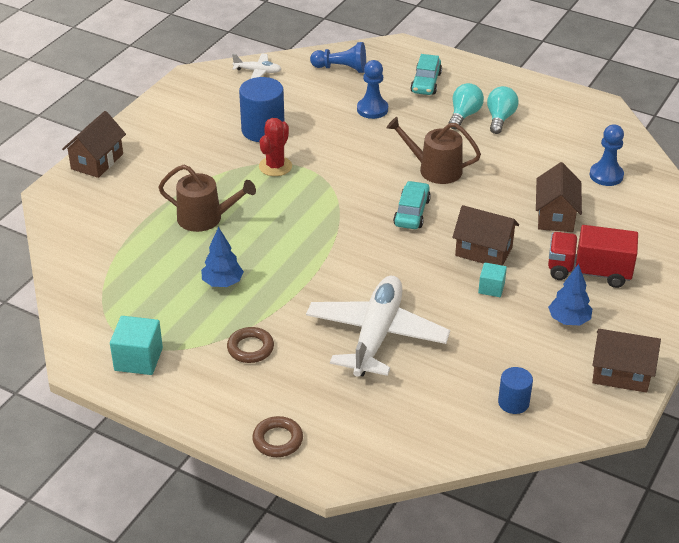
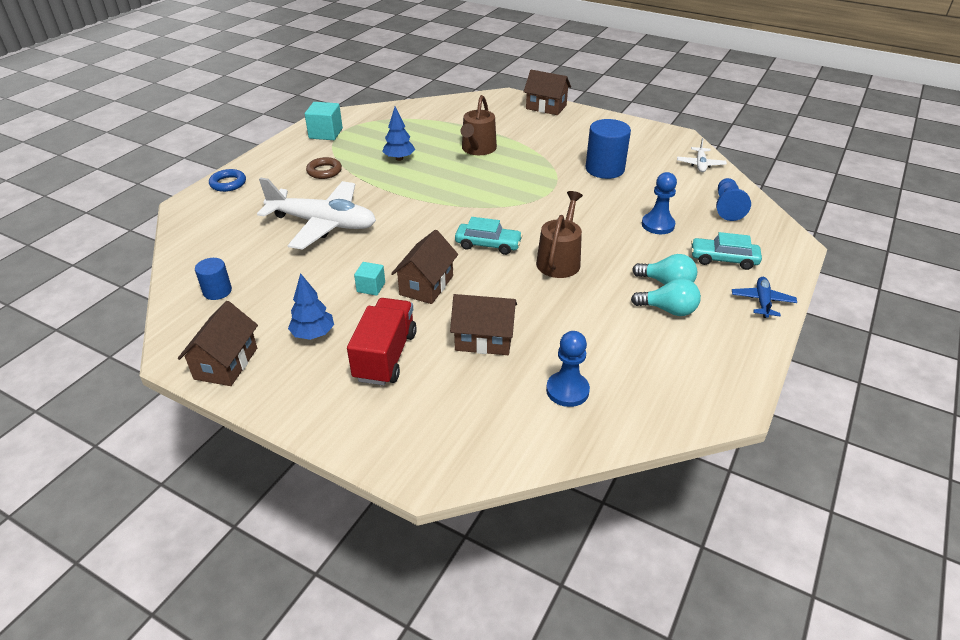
camera: 90 degrees right, 0 degrees up
(275, 166) = (551, 176): red cactus -> none
(277, 440) = (228, 183): brown ring -> blue ring
(482, 74) = (762, 302): none -> blue plane

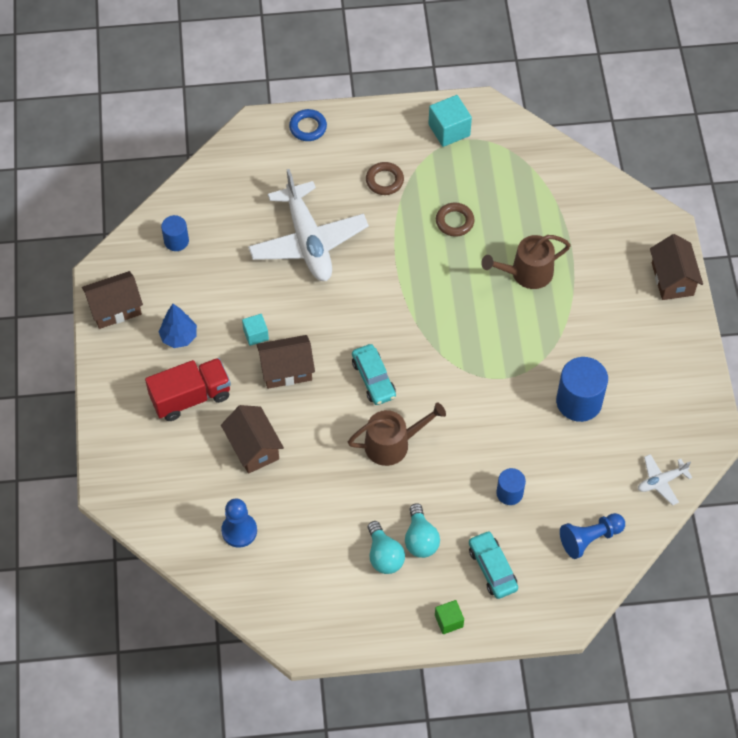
camera: 55 degrees right, 20 degrees up
(399, 158) = (454, 221): blue tree -> brown ring
(658, 225) = (509, 493): blue pawn -> blue cylinder
(762, 302) = (448, 621): blue plane -> green cube

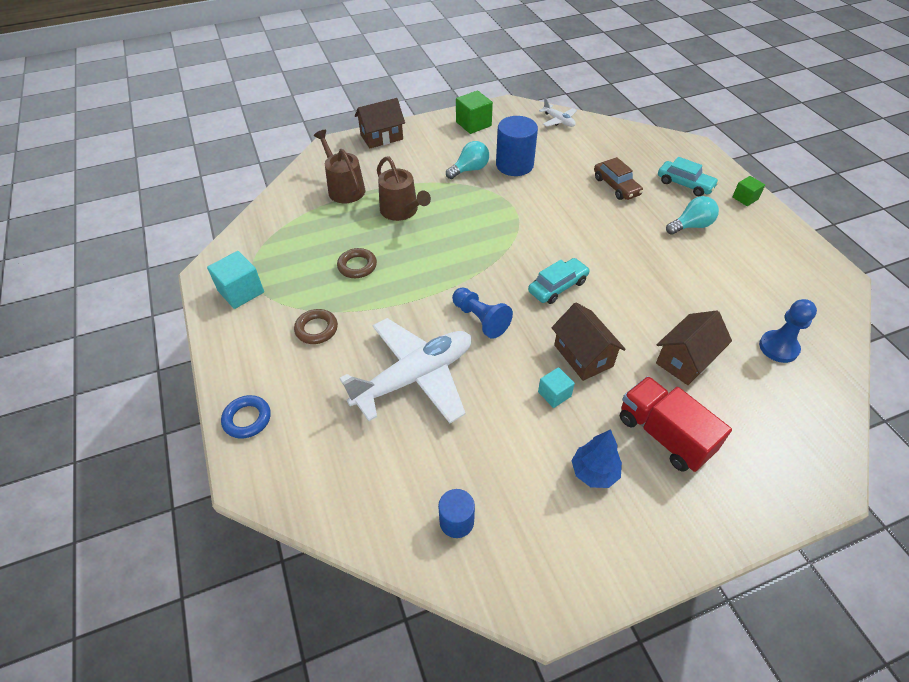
camera: 105 degrees left, 10 degrees down
(115, 308) = (589, 567): brown house -> none
(384, 555) = (722, 243): turquoise light bulb -> turquoise light bulb (469, 169)
(392, 444) = (616, 260): brown watering can -> brown watering can (344, 188)
(492, 568) = (685, 184): turquoise car -> turquoise car turned 105 degrees counterclockwise
(509, 493) = (616, 186): blue cylinder -> brown car
(590, 538) = (625, 144): blue pawn -> blue pawn (480, 319)
(677, 382) = (473, 124): none -> green cube

